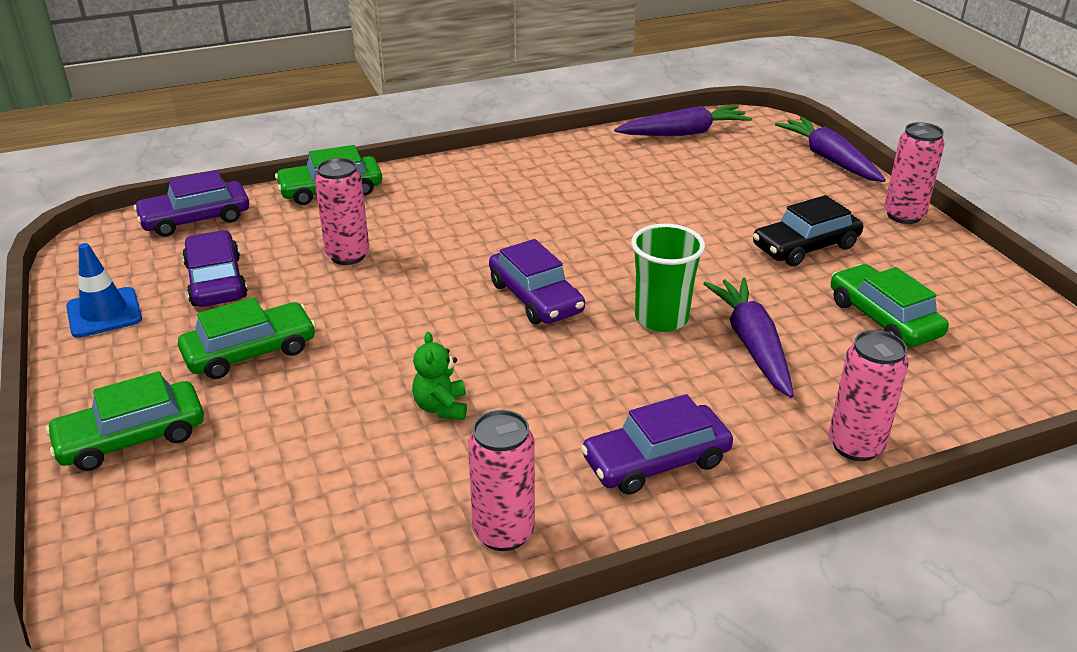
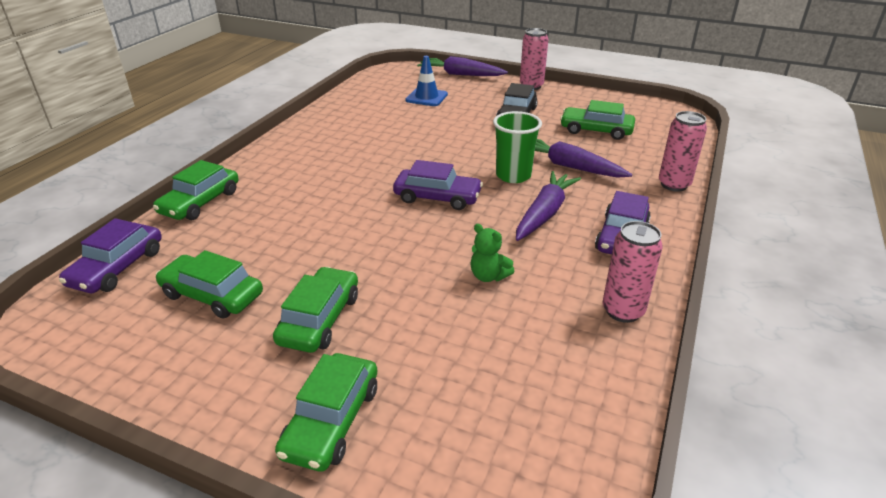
camera: 45 degrees left, 0 degrees up
(104, 313) = (152, 365): blue traffic cone -> blue traffic cone (426, 97)
(216, 281) = (212, 295): purple car -> green car
(348, 255) = (284, 232): pink can -> none
(684, 133) = (370, 88): purple carrot -> purple carrot (544, 213)

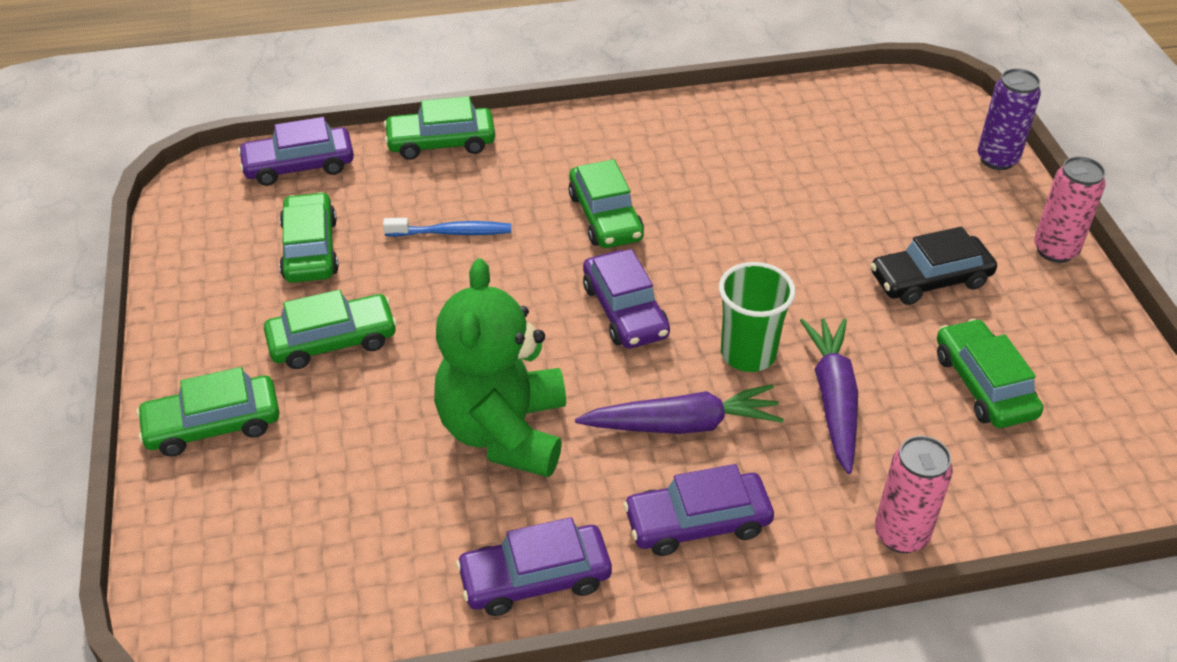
camera: 55 degrees right, 10 degrees up
(288, 229) = (452, 232): none -> blue toothbrush
(354, 175) = (605, 217): none -> green car
(426, 97) = (877, 166): blue traffic cone -> none
(460, 74) = (997, 159): purple carrot -> purple can
(488, 276) = (504, 431): green teddy bear -> green teddy bear, size x2.43
(623, 311) = (535, 578): pink can -> purple car

